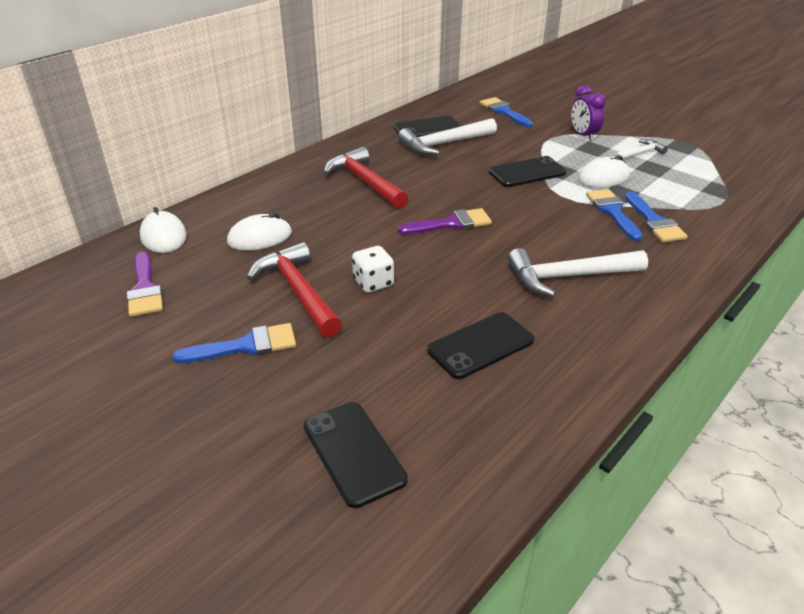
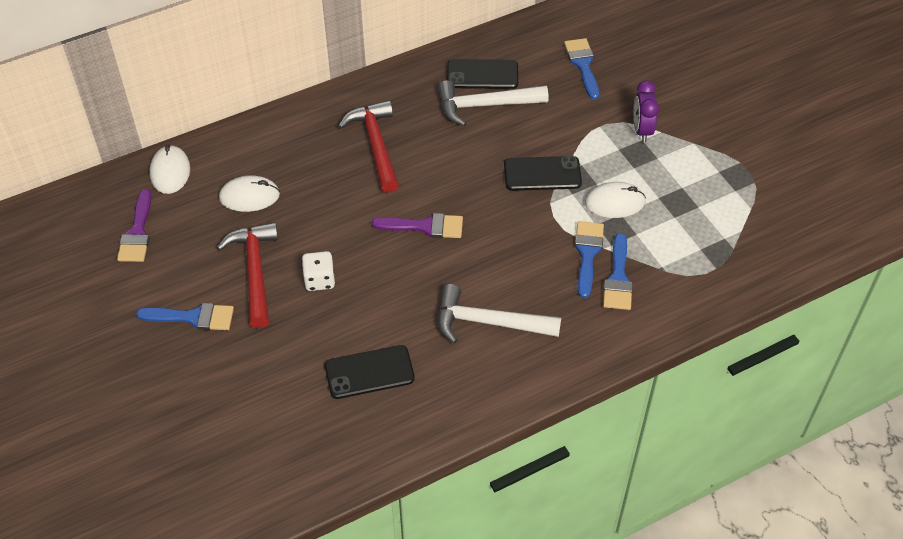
camera: 20 degrees right, 15 degrees up
(354, 453) = (229, 436): black phone -> none
(640, 153) = (682, 176): white hammer -> none

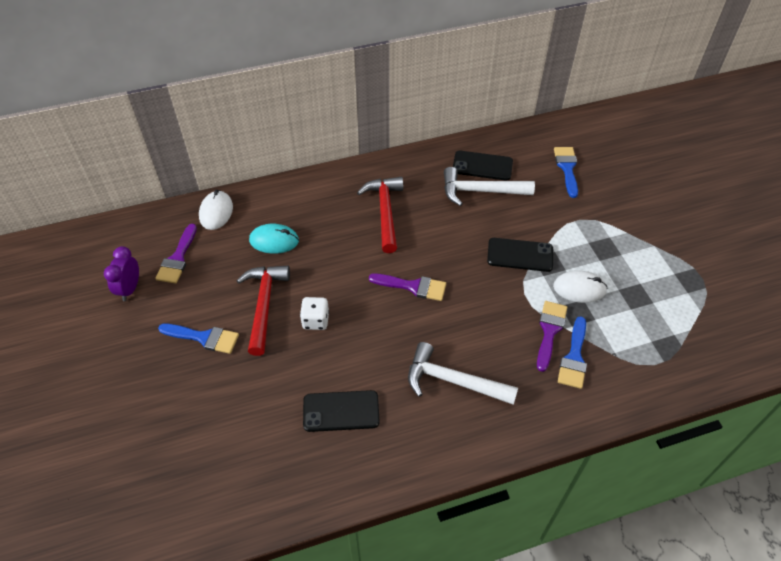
camera: 10 degrees right, 0 degrees up
(249, 196) = (274, 241): white mouse -> turquoise mouse
(587, 254) = (549, 331): blue brush -> purple brush
(642, 130) = (610, 229): purple clock -> purple clock (130, 289)

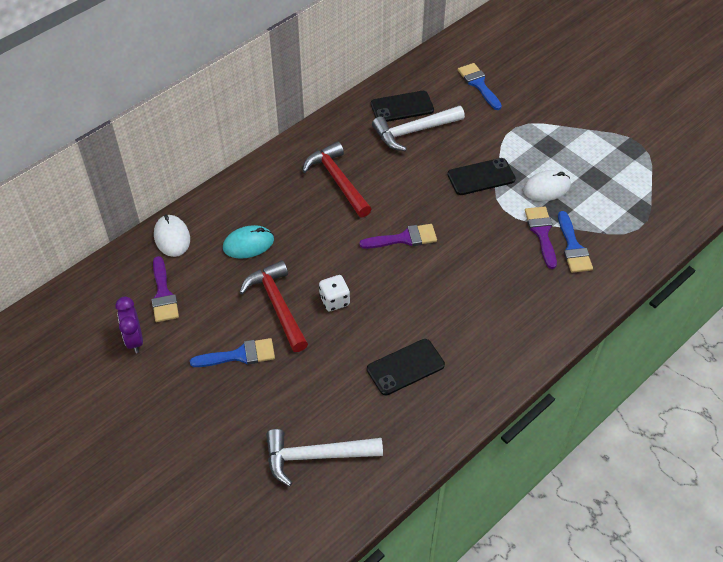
camera: 25 degrees left, 0 degrees up
(453, 381) = (485, 305): white hammer -> white hammer (315, 456)

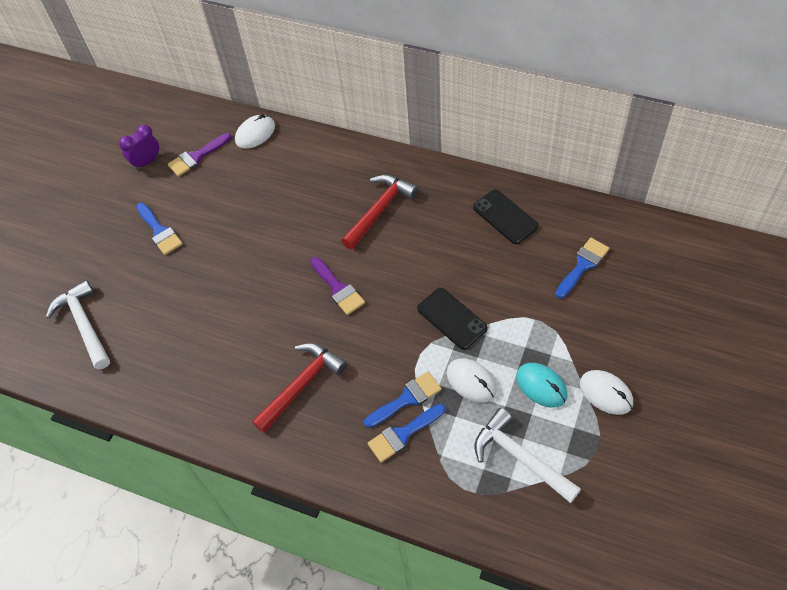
camera: 70 degrees right, 5 degrees up
(248, 244) = (273, 183): turquoise mouse -> turquoise mouse (541, 386)
(277, 305) = (219, 232): red hammer -> red hammer (301, 385)
(334, 300) = (242, 268): white dice -> none
(405, 367) = (195, 349): black phone -> none
(414, 131) = (478, 240): white hammer -> white hammer (520, 457)
(541, 233) = (407, 399): purple brush -> blue brush
(597, 119) = (606, 393): none -> white mouse

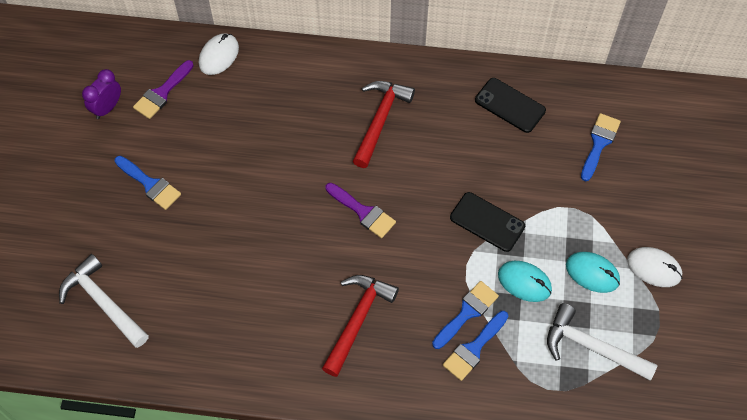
camera: 20 degrees left, 5 degrees up
(471, 381) = (524, 282): white mouse -> turquoise mouse

